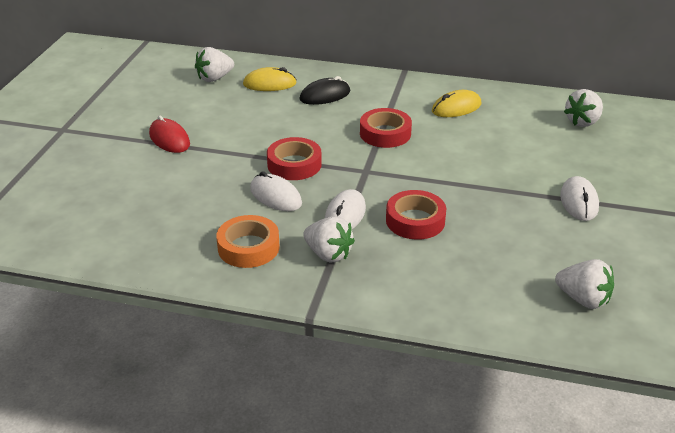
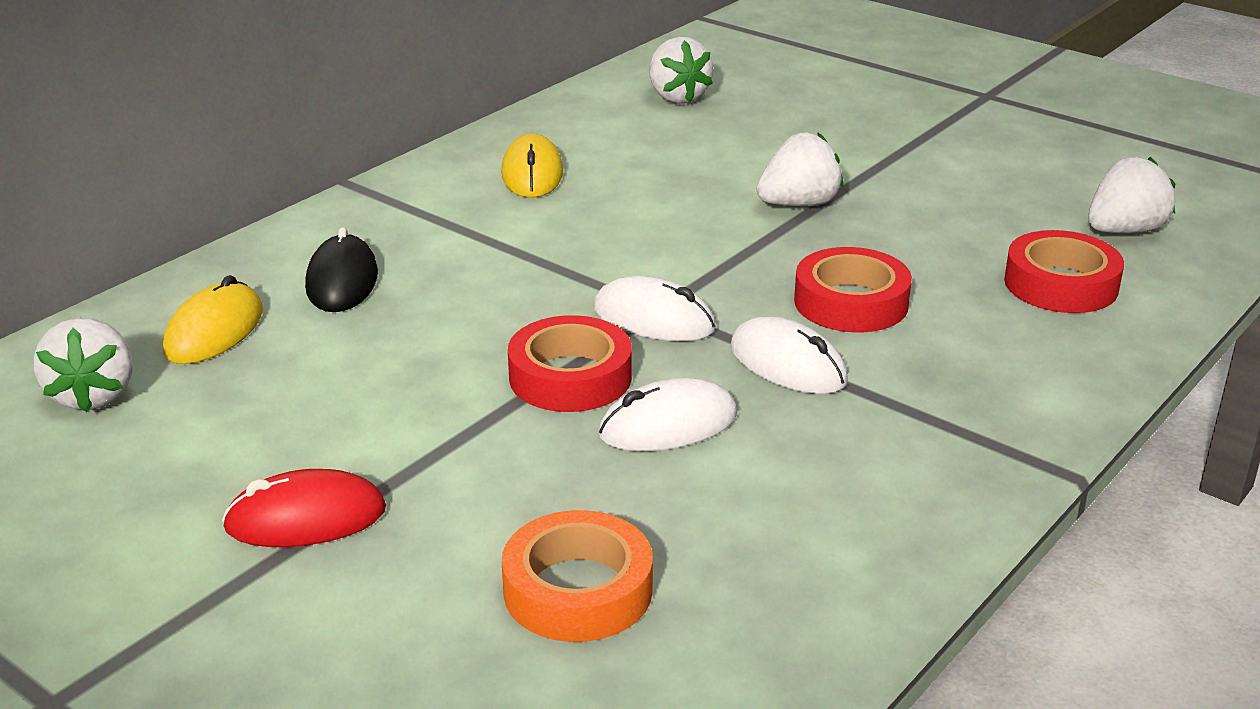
camera: 65 degrees left, 5 degrees down
(248, 247) = (826, 498): orange tape -> orange tape (578, 590)
(328, 254) = (900, 412): white strawberry -> white strawberry (799, 204)
(385, 133) = (550, 257): red tape -> red tape (1061, 284)
(579, 202) = (888, 163): white mouse -> white mouse (654, 319)

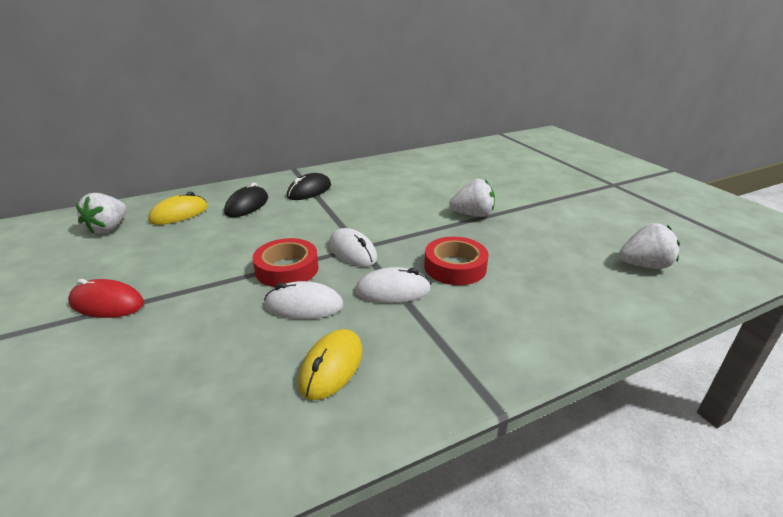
camera: 25 degrees right, 0 degrees up
(438, 222) = (309, 191): none -> black mouse
(532, 174) = (367, 179): yellow mouse -> yellow mouse (331, 367)
(578, 590) = (165, 383): orange tape -> none
(677, 97) = (460, 161): white strawberry -> none
(787, 364) = (393, 290): white mouse -> white mouse turned 75 degrees counterclockwise
(1061, 284) = (582, 286): red tape -> none

